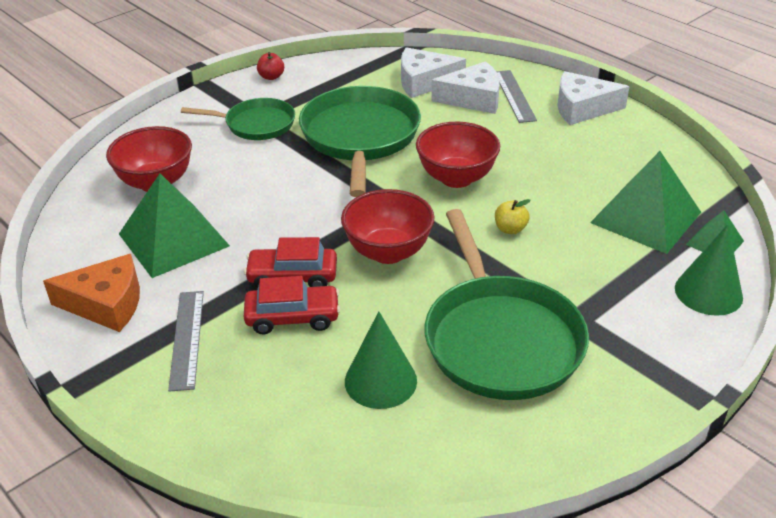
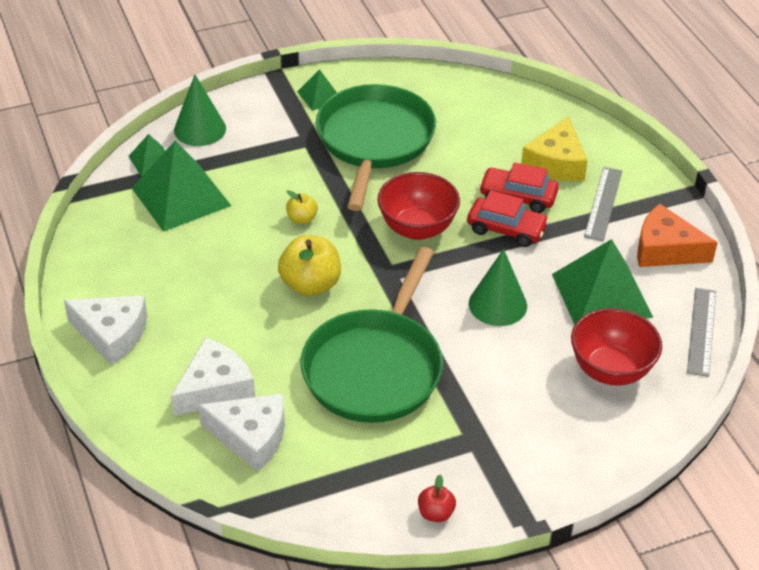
camera: 160 degrees left, 5 degrees up
(256, 124) = (482, 426): green pan -> none
(259, 378) = (556, 162): none -> yellow cheese
(380, 381) = (473, 138): green cone -> green cone (497, 304)
(456, 178) = (310, 284): red bowl -> yellow apple
(473, 98) = (215, 388): white cheese -> white cheese turned 120 degrees clockwise
(514, 96) = (166, 377): grey ruler -> grey ruler (701, 331)
(617, 384) = (320, 96): none -> green pyramid

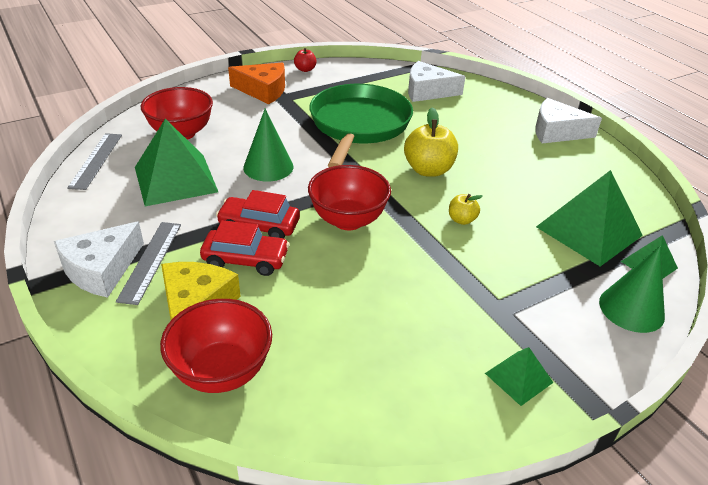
camera: 170 degrees right, 5 degrees down
(215, 388) = (464, 110): white cheese -> white cheese (101, 269)
(374, 141) = (421, 314): green pan -> none
(530, 118) = (222, 372): none -> red bowl
(665, 249) = (99, 220): orange cheese -> orange cheese (263, 90)

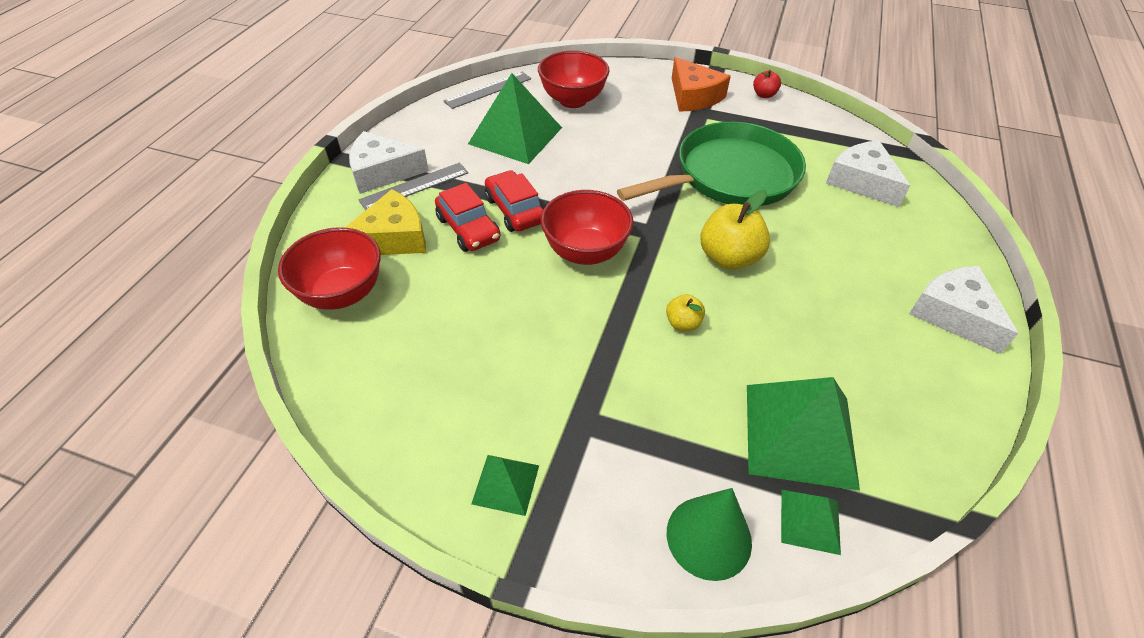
camera: 50 degrees right, 10 degrees up
(268, 167) = (594, 166): green cone -> none

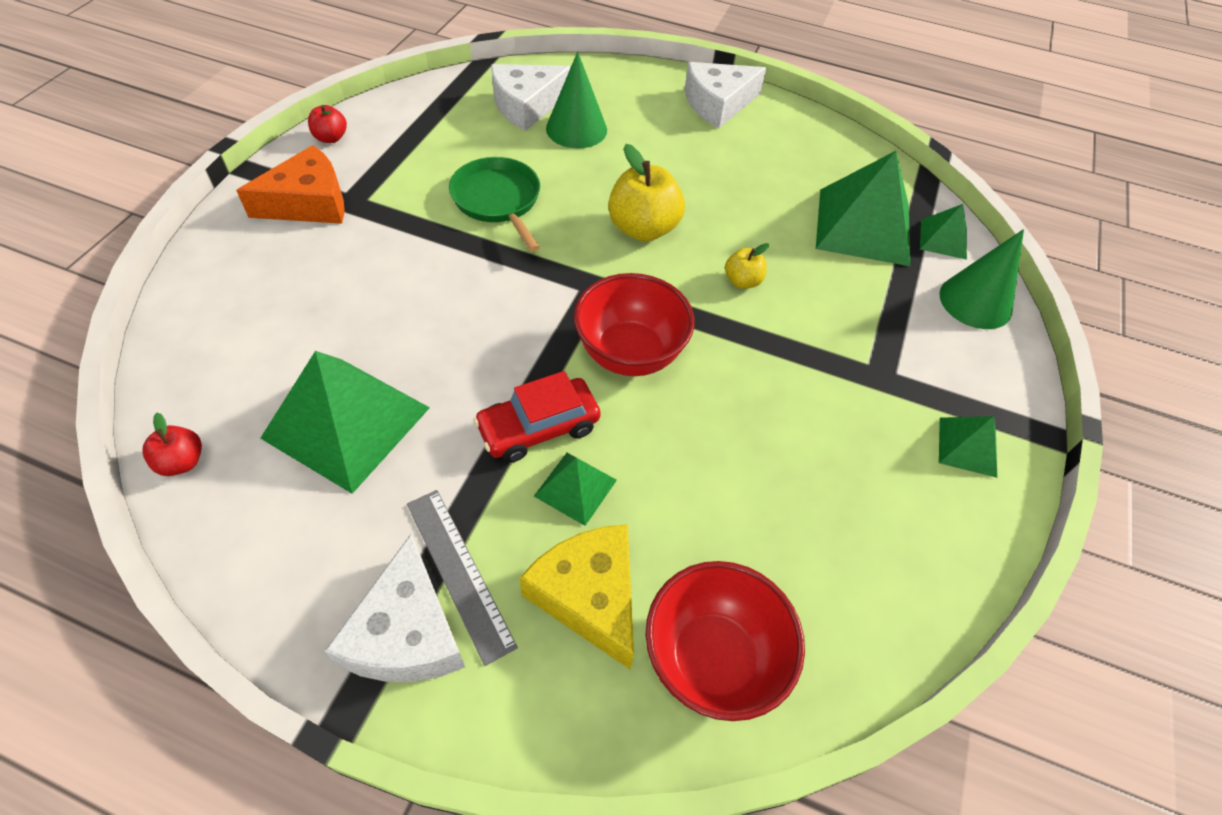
camera: 90 degrees left, 5 degrees up
(468, 229) = (575, 488): red car -> green pyramid
(488, 90) = (182, 462): grey ruler -> red apple
(573, 100) = (267, 339): red bowl -> none
(730, 175) = (498, 200): green pan -> green pan, size x0.58
(846, 212) = (576, 129): none -> green cone

